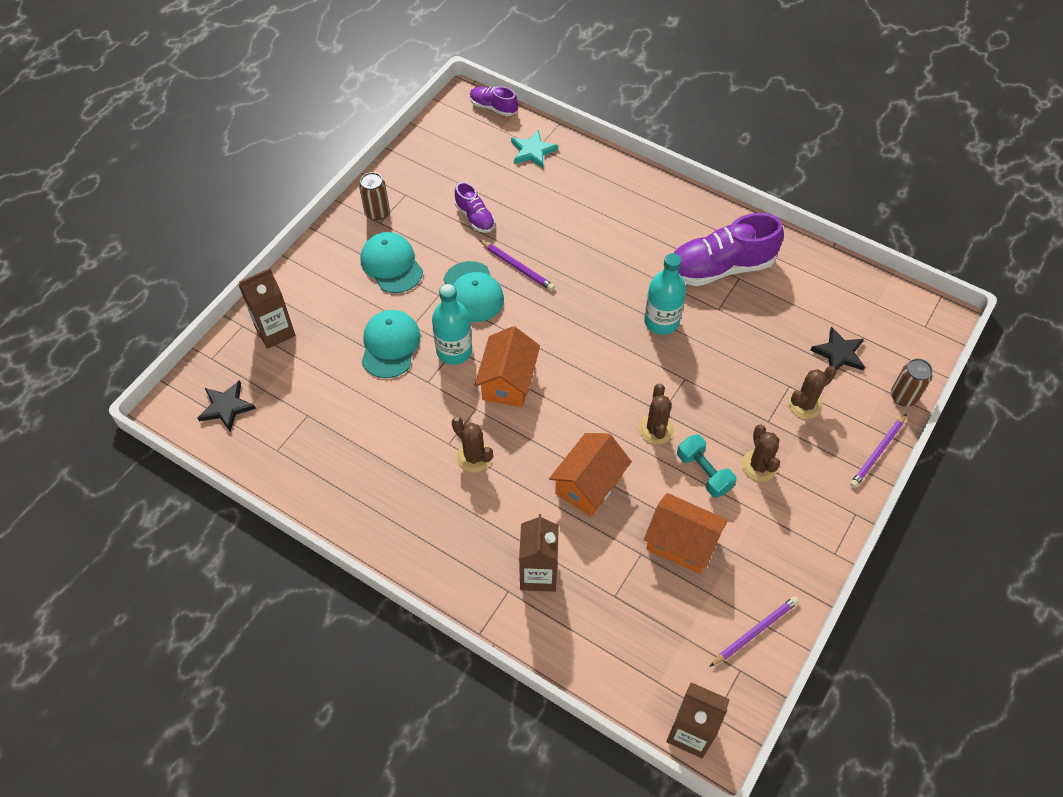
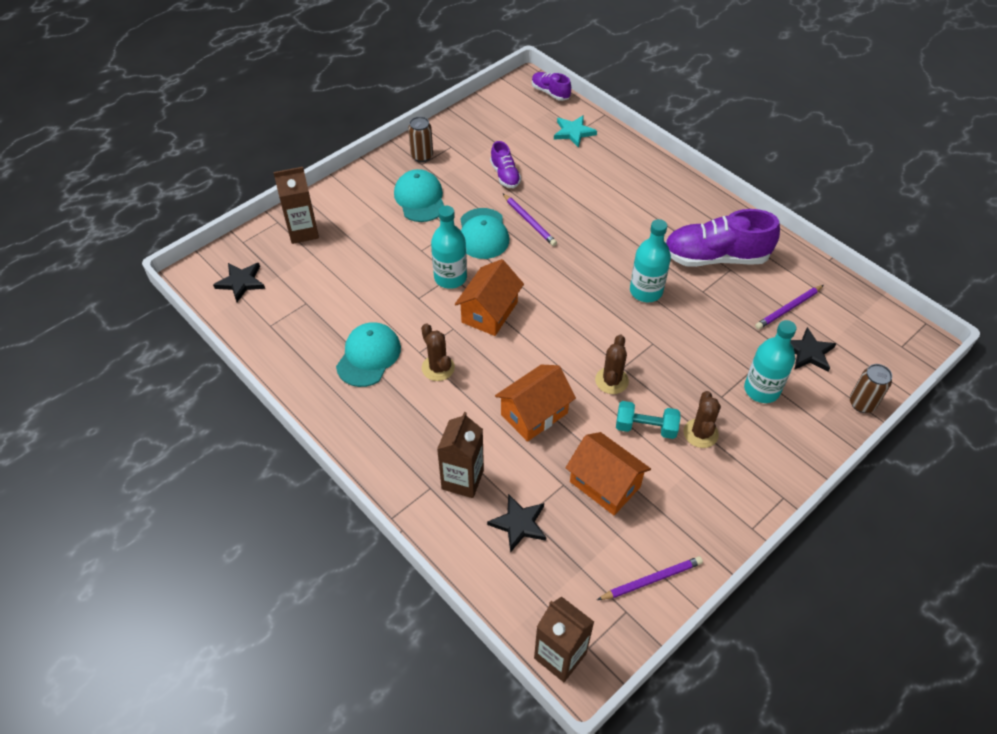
camera: 15 degrees right, 5 degrees down
(390, 345) = (396, 262): turquoise cap -> turquoise cap (368, 356)
(609, 607) = (519, 524): none -> black star
(704, 472) = (645, 427): turquoise dumbbell -> turquoise dumbbell turned 60 degrees counterclockwise
(805, 404) = (761, 389): brown cactus -> turquoise bottle
(877, 452) = (822, 447): purple pencil -> purple pencil (788, 308)

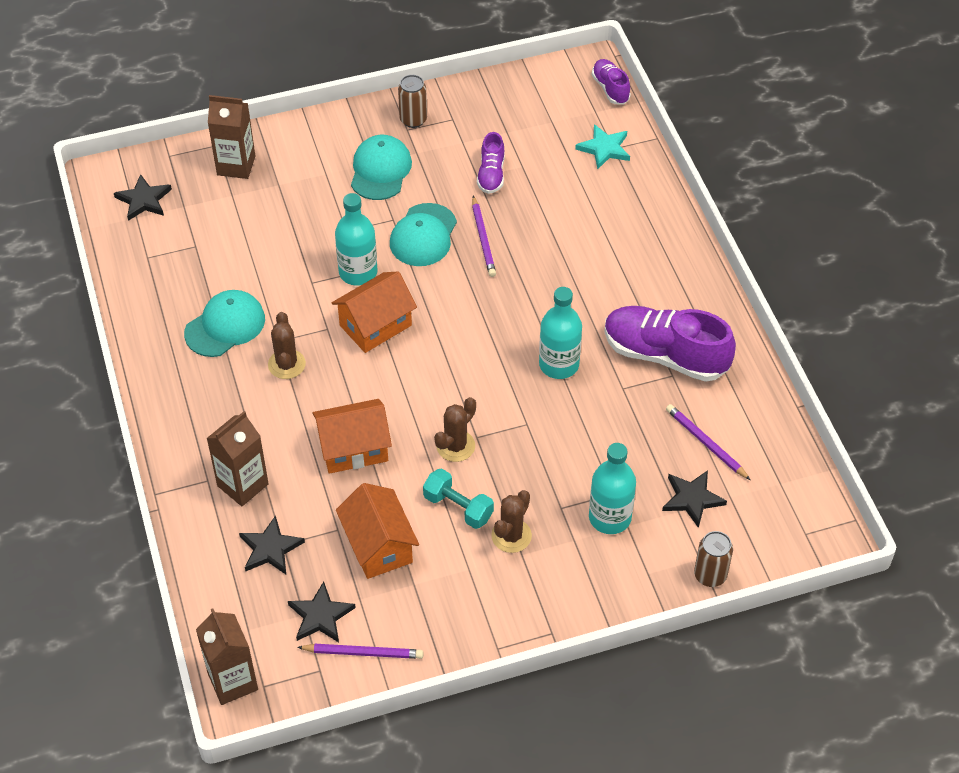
camera: 25 degrees right, 0 degrees up
(596, 563) = (320, 616): none -> black star
(788, 308) = (706, 443): purple pencil -> purple pencil turned 60 degrees clockwise

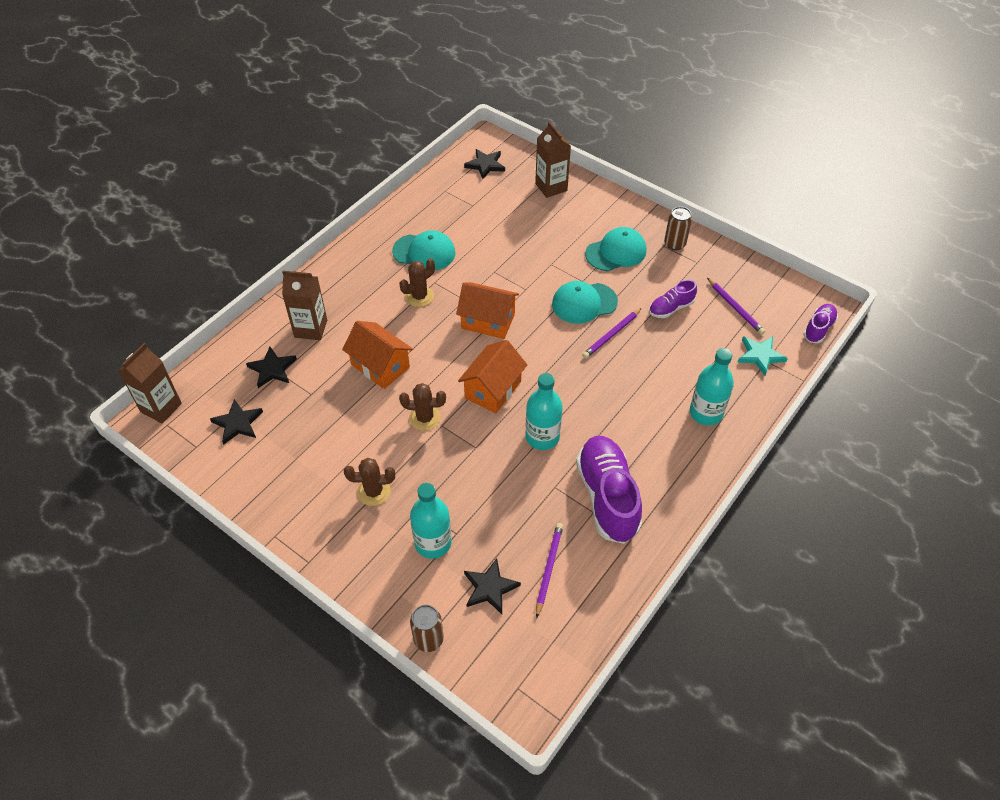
camera: 55 degrees right, 0 degrees up
(358, 272) = (522, 288): turquoise bottle -> turquoise bottle (706, 413)
(363, 653) = (223, 462): purple pencil -> purple pencil (735, 308)
(378, 546) = (313, 422): orange house -> orange house (493, 389)
(458, 507) = (375, 448): turquoise dumbbell -> none

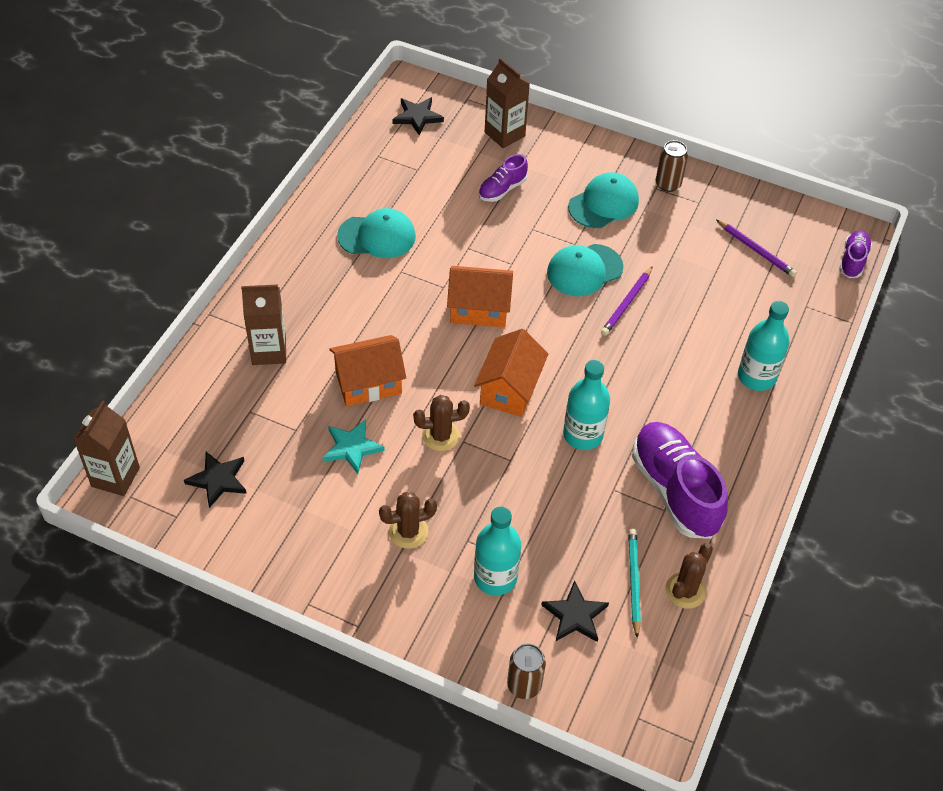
camera: 15 degrees left, 0 degrees up
(272, 369) = (238, 408): black star -> none
(380, 366) = (368, 383): orange house -> orange house turned 45 degrees counterclockwise
(419, 296) = (388, 291): brown cactus -> brown cactus (685, 591)
(549, 569) = (634, 582): purple pencil -> turquoise pencil
(671, 308) = (684, 261): purple shoe -> purple shoe (502, 189)
(760, 356) = (798, 302): turquoise star -> turquoise star (352, 447)

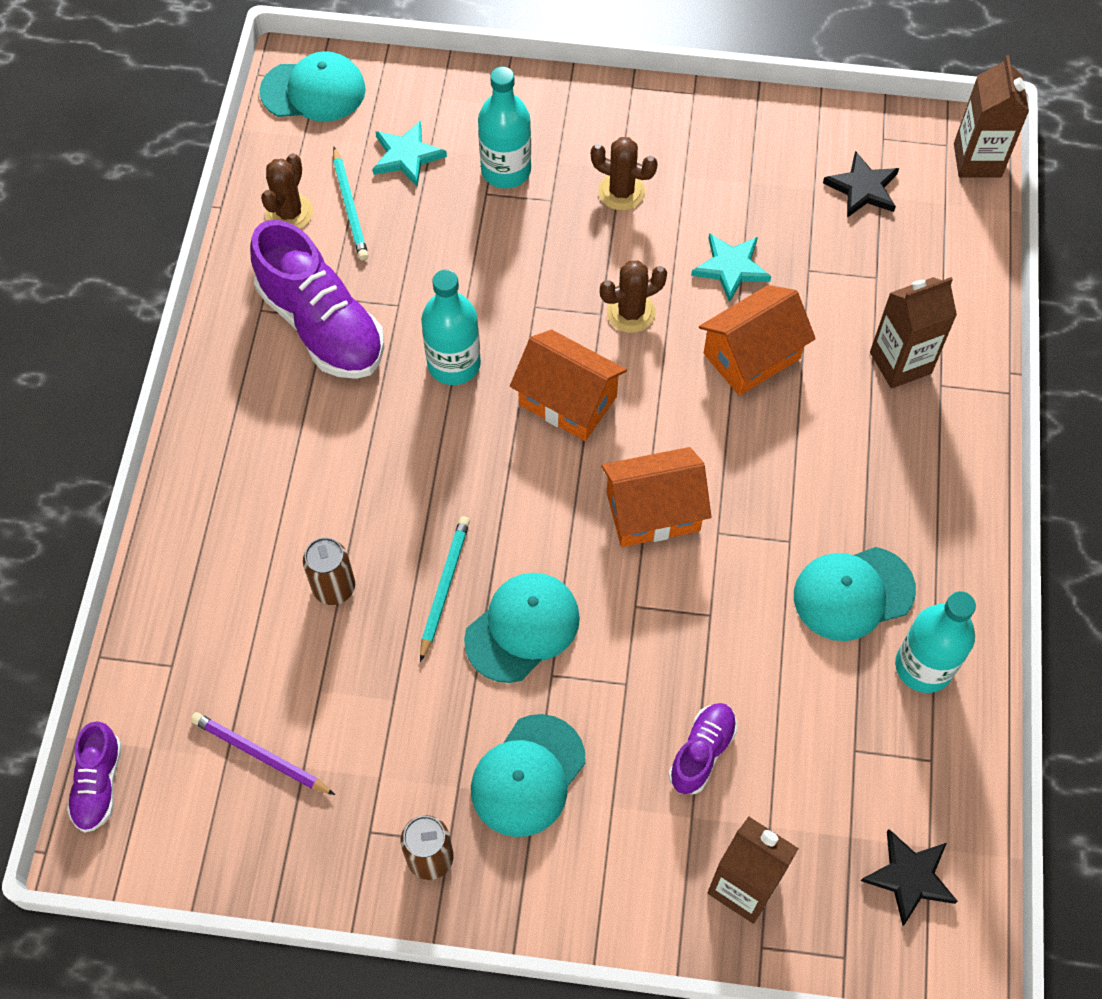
camera: 165 degrees right, 10 degrees up
(408, 531) = (621, 192): brown cactus -> brown cactus turned 60 degrees clockwise
(509, 389) = (568, 400): orange house -> orange house turned 60 degrees counterclockwise
(524, 685) = (441, 79): brown can -> brown can (334, 588)
(575, 615) = (407, 156): black star -> turquoise star
(626, 303) = (444, 587): purple pencil -> turquoise pencil
(643, 707) = (313, 91): none -> turquoise cap
(756, 377) = (236, 518): turquoise bottle -> turquoise bottle (923, 666)

